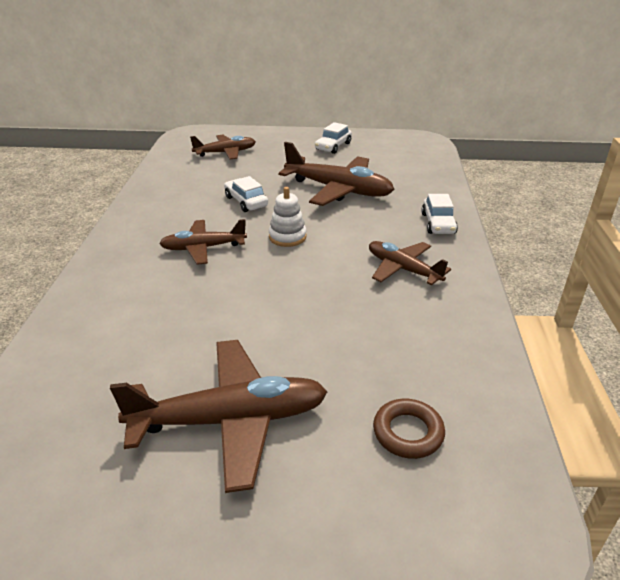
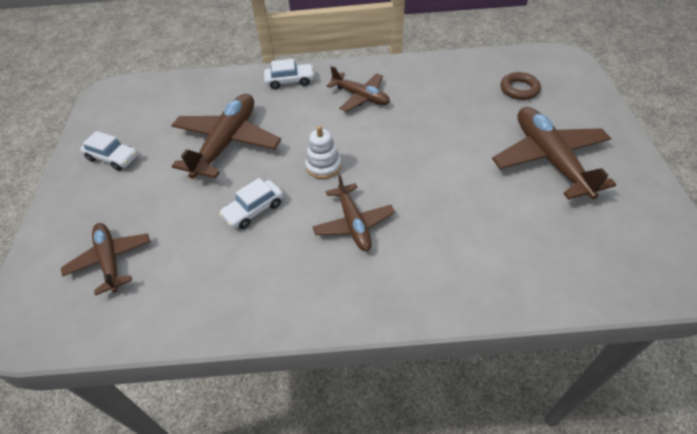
camera: 95 degrees left, 15 degrees up
(403, 269) = (361, 97): brown plane -> brown plane turned 90 degrees counterclockwise

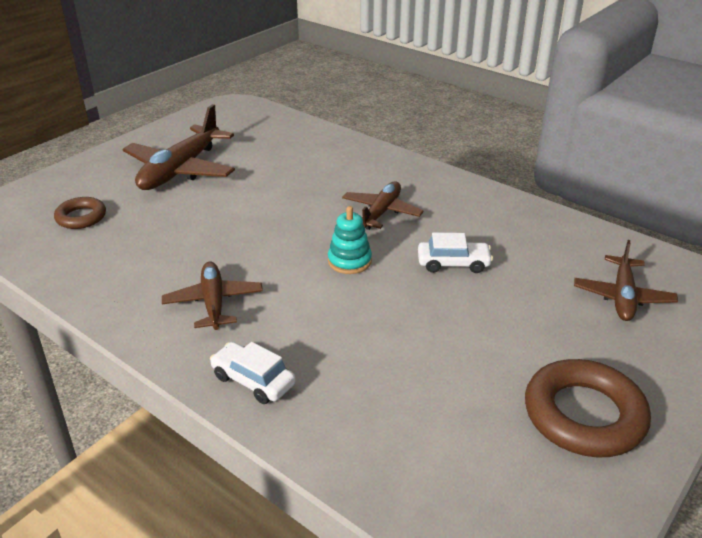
camera: 140 degrees left, 15 degrees down
(113, 158) = (584, 415): white car -> brown ring
(227, 142) = (420, 344): brown plane -> none
(323, 166) = (349, 261): white stacking toy -> turquoise stacking toy

